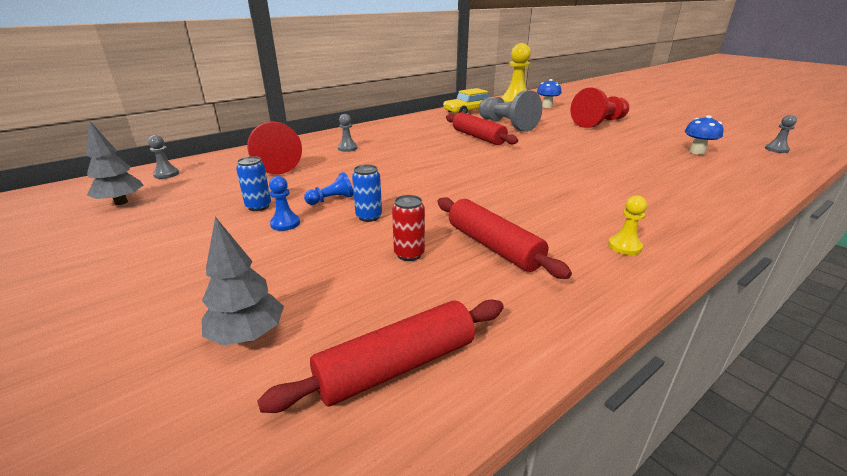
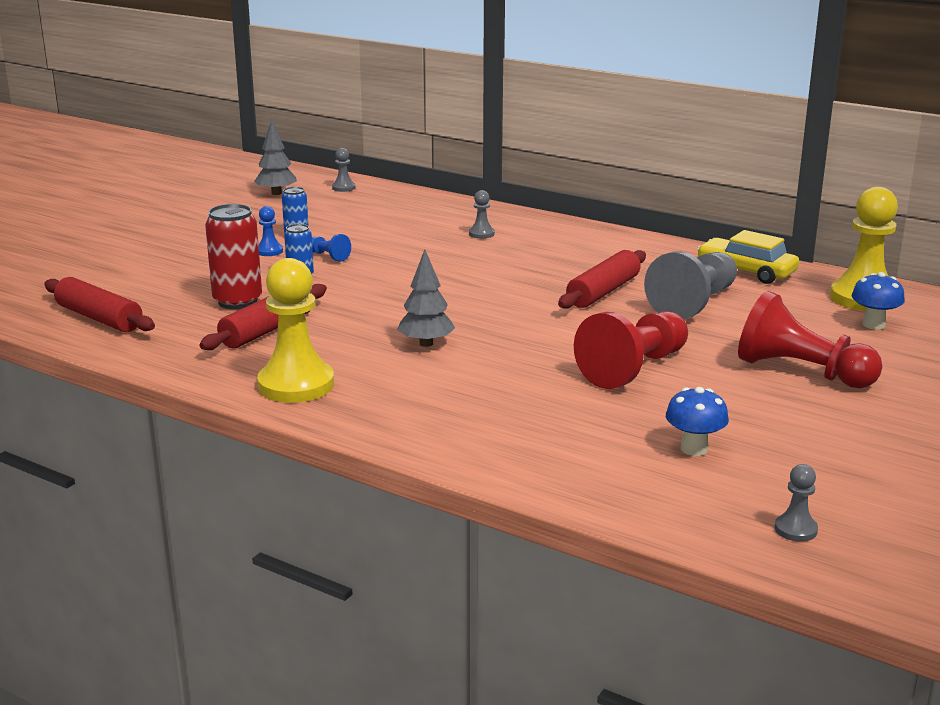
camera: 70 degrees right, 5 degrees down
(248, 335) = (117, 276): grey tree -> grey tree (426, 343)
(273, 162) = (406, 214): red pawn -> red pawn (634, 369)
(409, 254) = (237, 301): red can -> red can, size x1.76
(624, 246) = (296, 385): yellow pawn -> yellow pawn, size x2.23

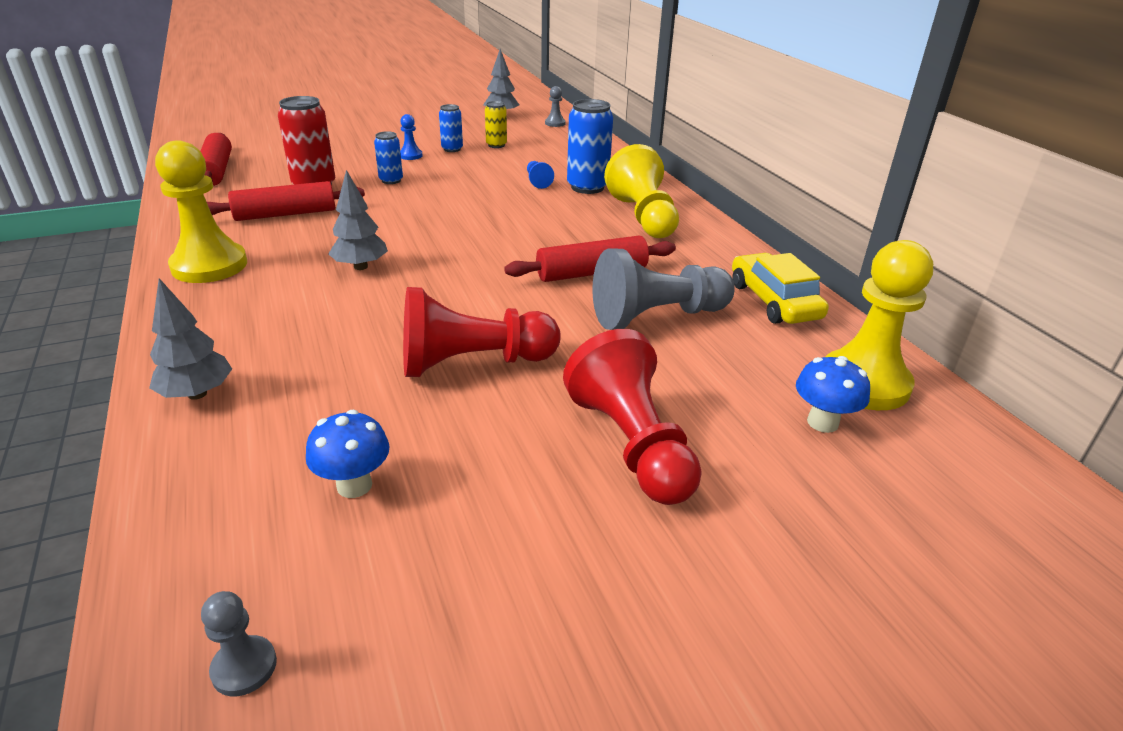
camera: 35 degrees right, 10 degrees up
(328, 256) = (440, 171): blue pawn -> blue pawn (538, 181)
(330, 221) = (496, 145): none -> yellow can
(481, 234) = (587, 187): grey pawn -> blue can
(491, 452) = (197, 394): none -> grey tree
(566, 243) = (643, 217): none -> yellow pawn

